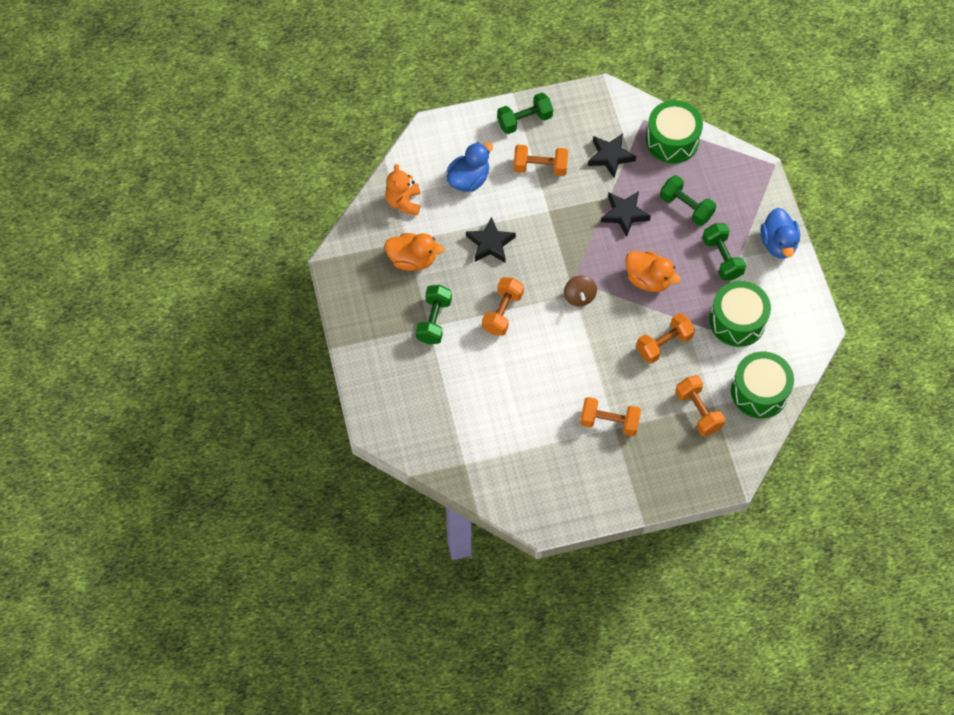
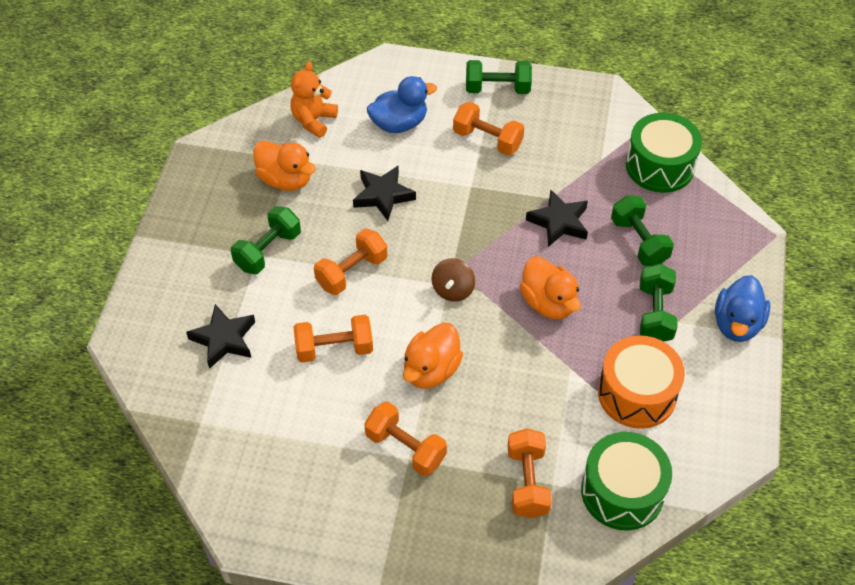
camera: 25 degrees right, 10 degrees down
(596, 361) = (431, 370): none -> orange duck
(610, 156) = (576, 157): black star -> black star (224, 339)
(664, 344) = (527, 384): orange dumbbell -> orange dumbbell (334, 349)
(737, 321) = (637, 394): green drum -> orange drum

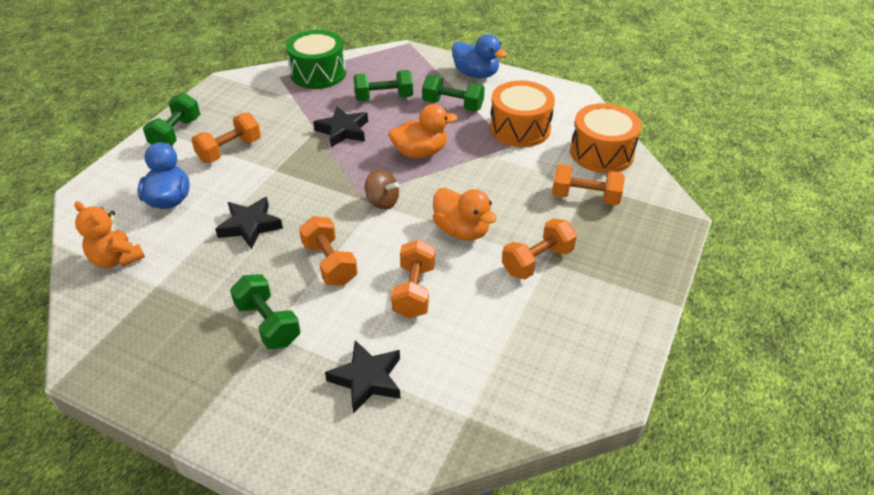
camera: 75 degrees left, 10 degrees down
(285, 180) = (181, 294): orange duck -> none
(622, 492) = (601, 153): green drum -> orange drum

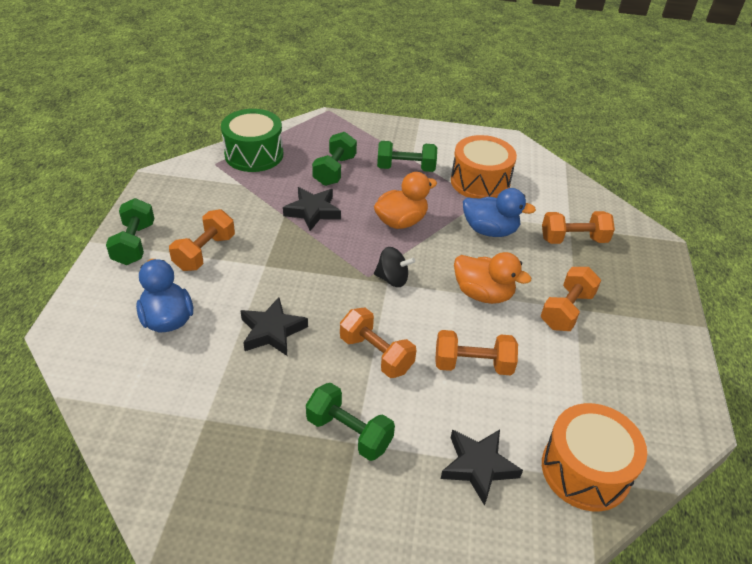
camera: 20 degrees left, 0 degrees up
(116, 259) = (144, 399): orange teddy bear -> none
(382, 202) = (392, 279): brown spinning top -> black spinning top
(384, 98) = (335, 170): green dumbbell -> green dumbbell turned 45 degrees counterclockwise
(414, 291) = (473, 365): orange dumbbell -> orange dumbbell turned 75 degrees counterclockwise
(476, 74) = (410, 133): blue duck -> blue duck (490, 230)
(601, 153) = (564, 194): orange drum -> orange drum (585, 470)

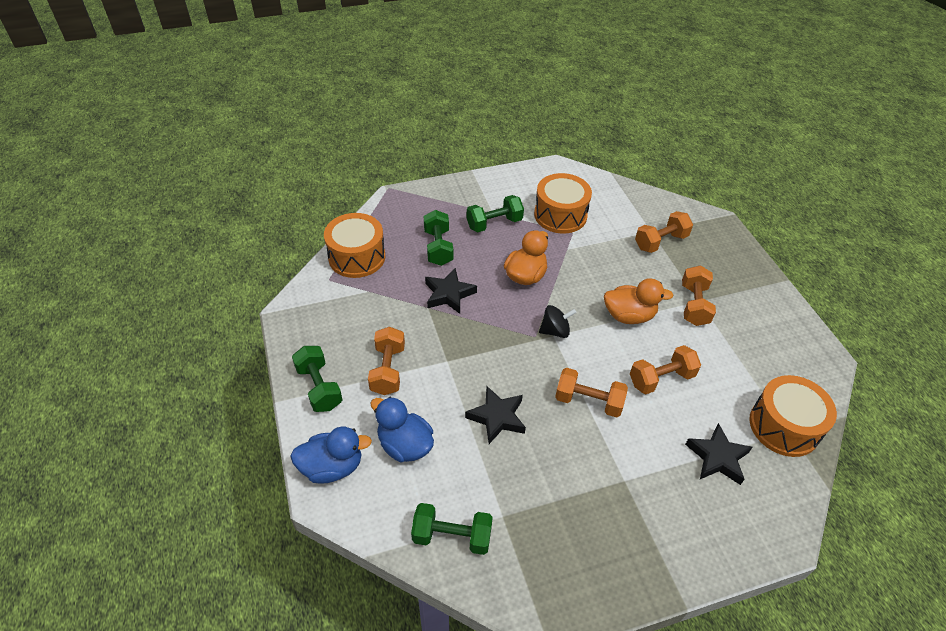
camera: 25 degrees left, 5 degrees up
(254, 154) = (357, 257): green drum -> orange drum
(349, 433) = (615, 475): green dumbbell -> green dumbbell (452, 536)
(490, 230) = (597, 257): blue duck -> blue duck (332, 467)

